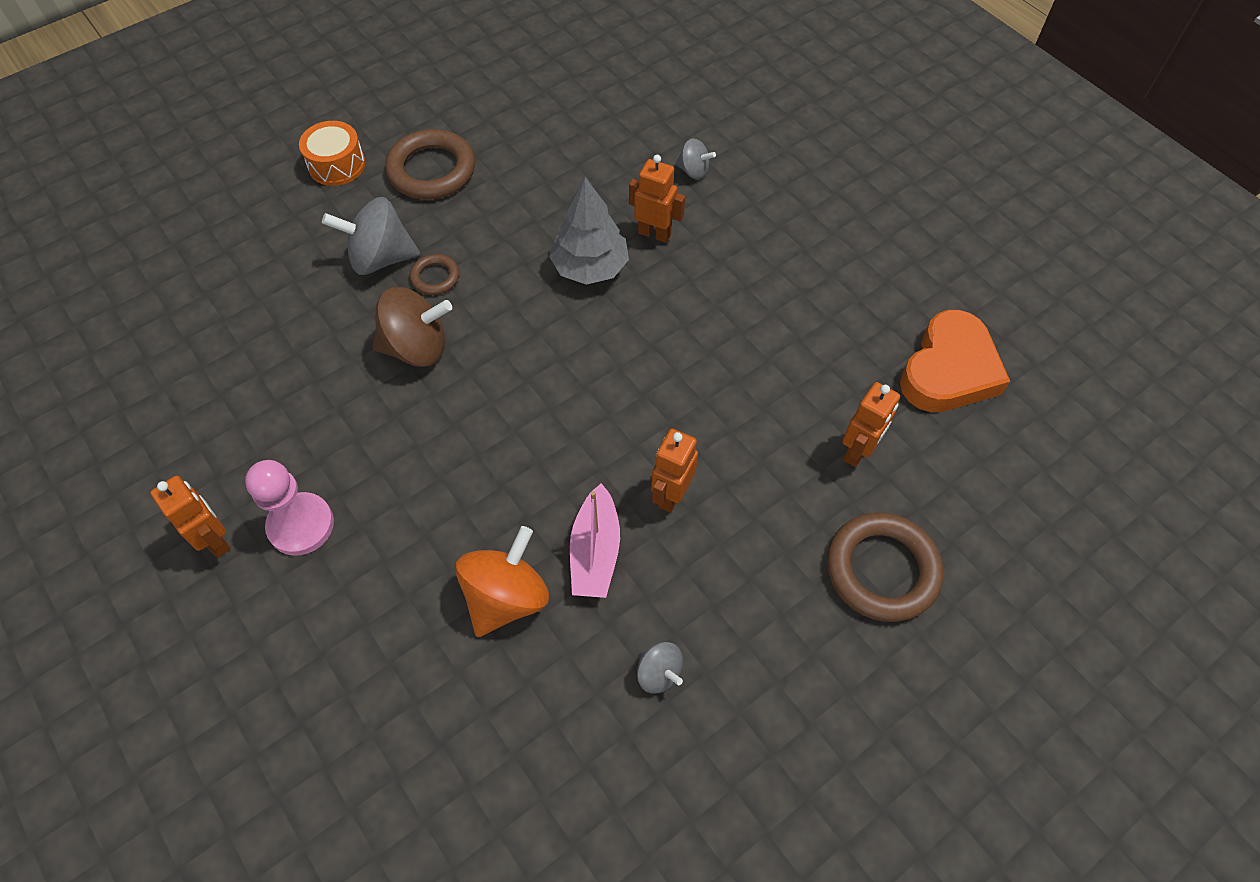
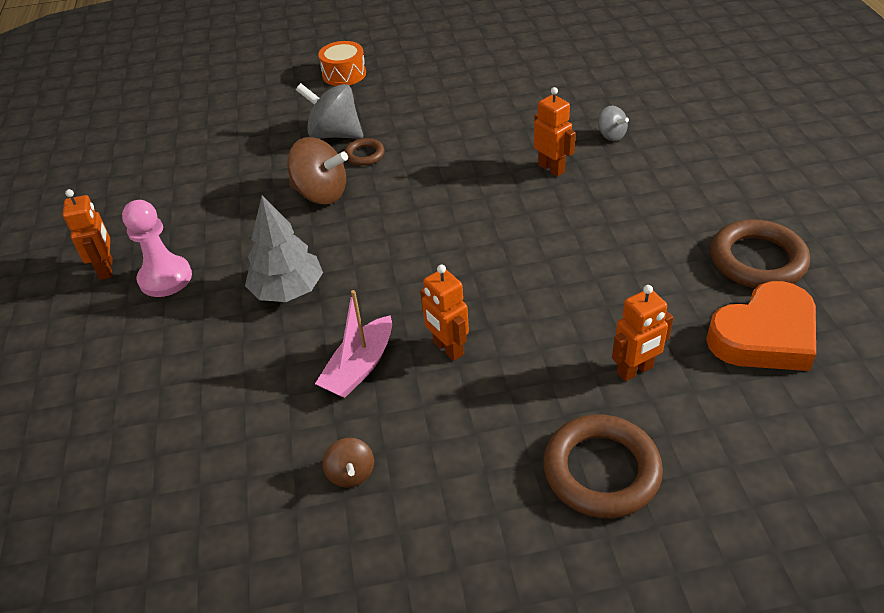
camera: 30 degrees right, 15 degrees down
(431, 170) = (407, 91): brown ring -> brown ring (757, 260)
(506, 597) = (271, 374): orange spinning top -> none
(590, 267) = (484, 177): grey tree -> grey tree (288, 290)
(659, 673) = (351, 473): grey spinning top -> brown spinning top
(671, 495) = (447, 348): orange robot -> orange robot turned 90 degrees counterclockwise

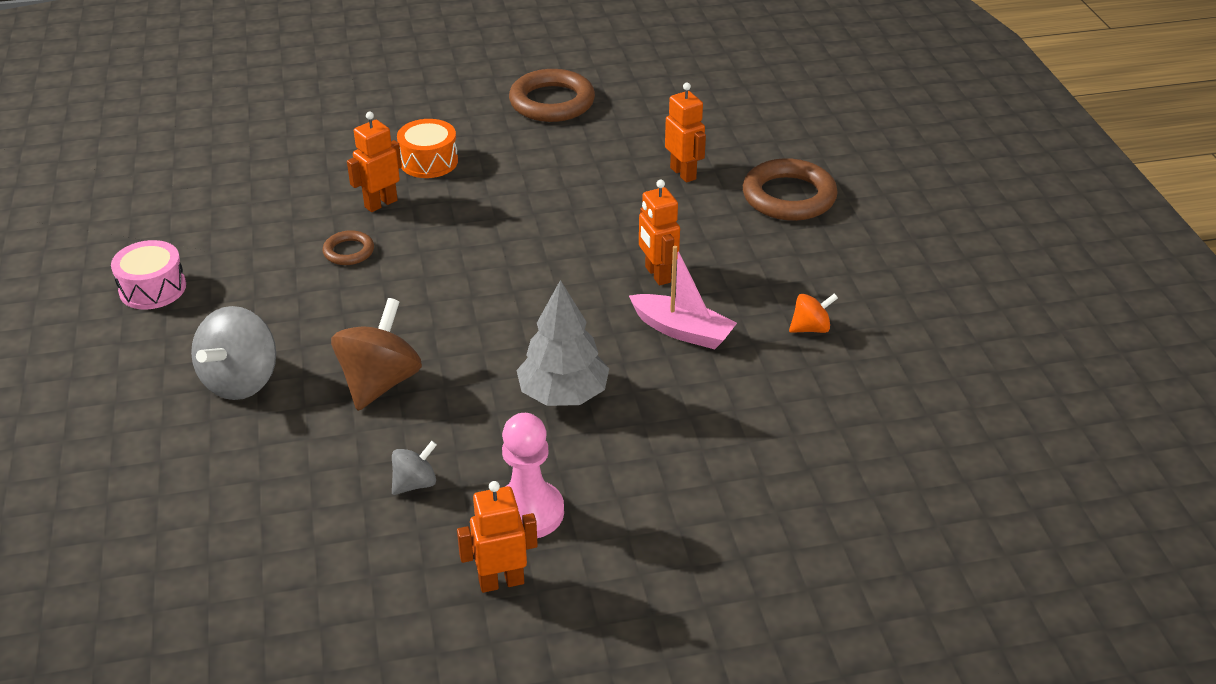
camera: 95 degrees left, 5 degrees down
(344, 74) = (71, 384): orange drum -> orange drum (429, 161)
(351, 473) = (811, 328): brown spinning top -> orange spinning top
(364, 155) = (303, 349): brown ring -> brown ring (349, 251)
(438, 84) = (152, 288): none -> pink drum
(447, 348) = (657, 275): orange robot -> orange robot turned 105 degrees clockwise
(611, 135) = (331, 161): grey spinning top -> grey spinning top (415, 483)
(764, 335) = (644, 110): orange heart -> none

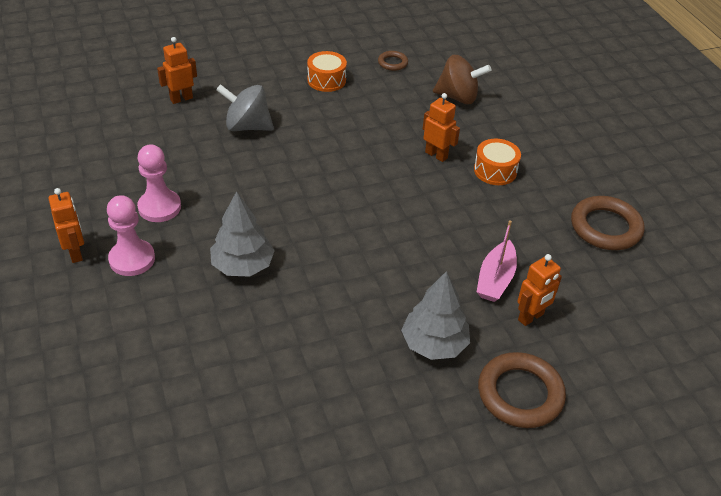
camera: 80 degrees right, 5 degrees up
(152, 288) = (326, 80): pink drum -> orange drum
(349, 251) = (379, 149): brown ring -> brown ring (392, 63)
(380, 383) = (249, 181): brown spinning top -> brown spinning top (458, 97)
(415, 483) = (159, 207): grey spinning top -> pink pawn
(657, 275) = (385, 308): orange robot -> orange robot (181, 99)
(682, 331) = (319, 326): pink boat -> pink boat (495, 279)
(717, 244) = (434, 344): none -> grey tree
(811, 328) = (332, 410): orange spinning top -> none

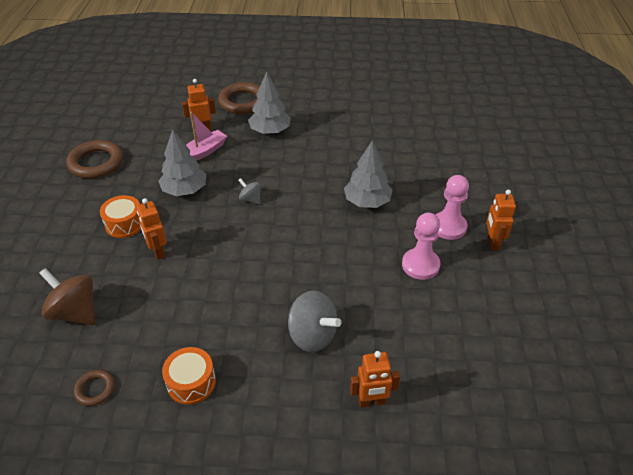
camera: 155 degrees left, 0 degrees up
(386, 231) = (250, 199): none -> grey spinning top
(469, 222) = (184, 190): none -> grey tree

